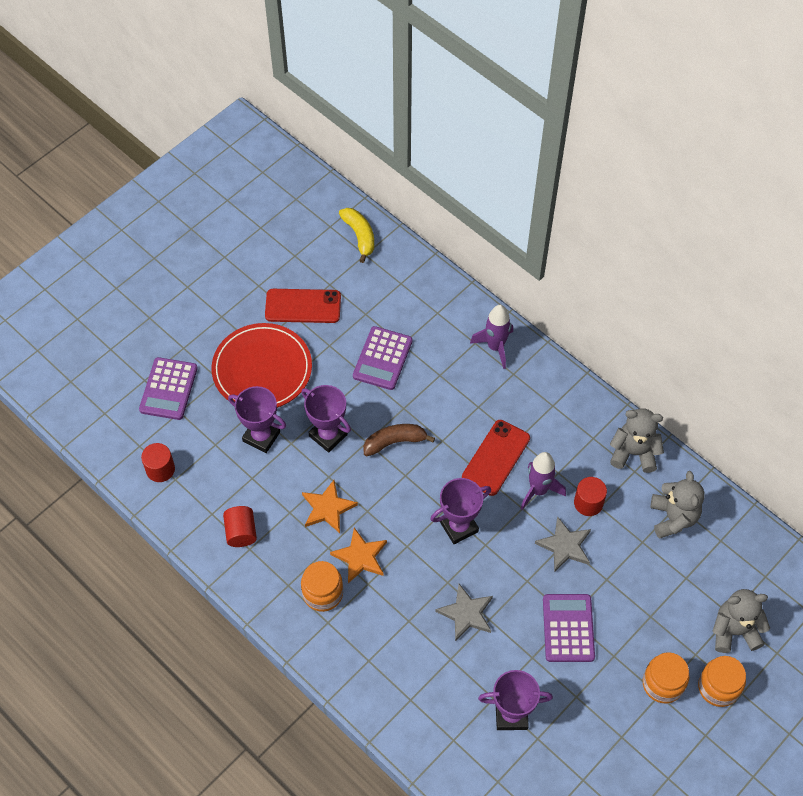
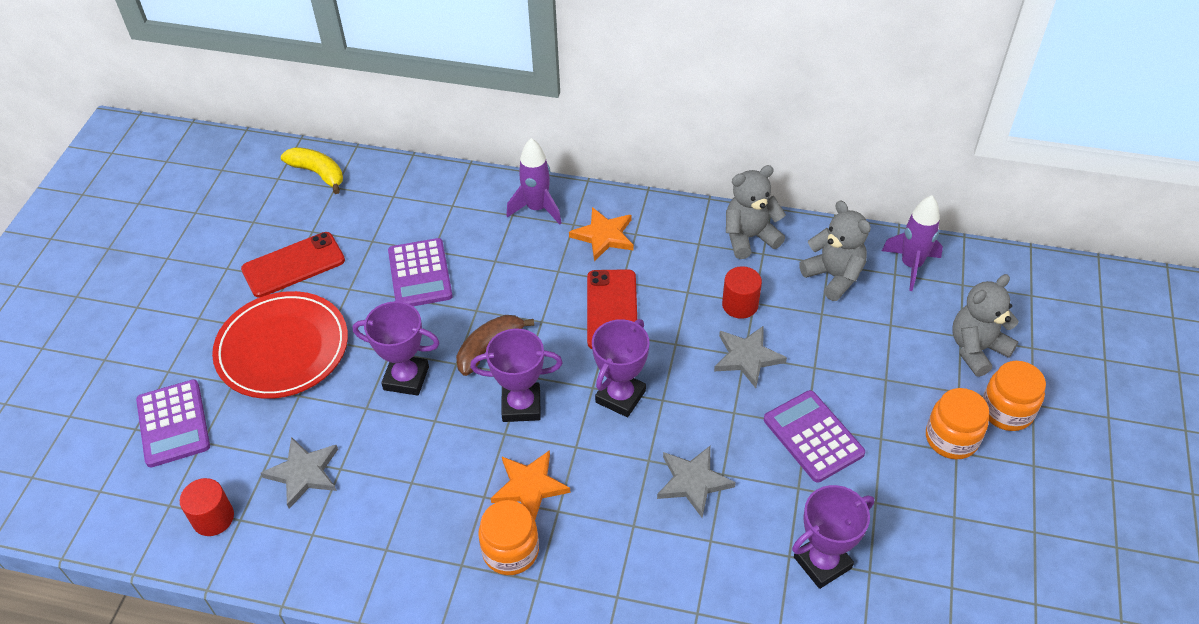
camera: 30 degrees left, 10 degrees down
(228, 468) = (304, 473): none -> grey star
(241, 532) = (363, 536): red cylinder -> none
(261, 436) = (325, 418): purple trophy -> purple trophy (521, 405)
(327, 508) = (455, 454): orange star -> orange star (604, 236)
(538, 490) = (680, 318): purple rocket -> purple rocket (911, 265)

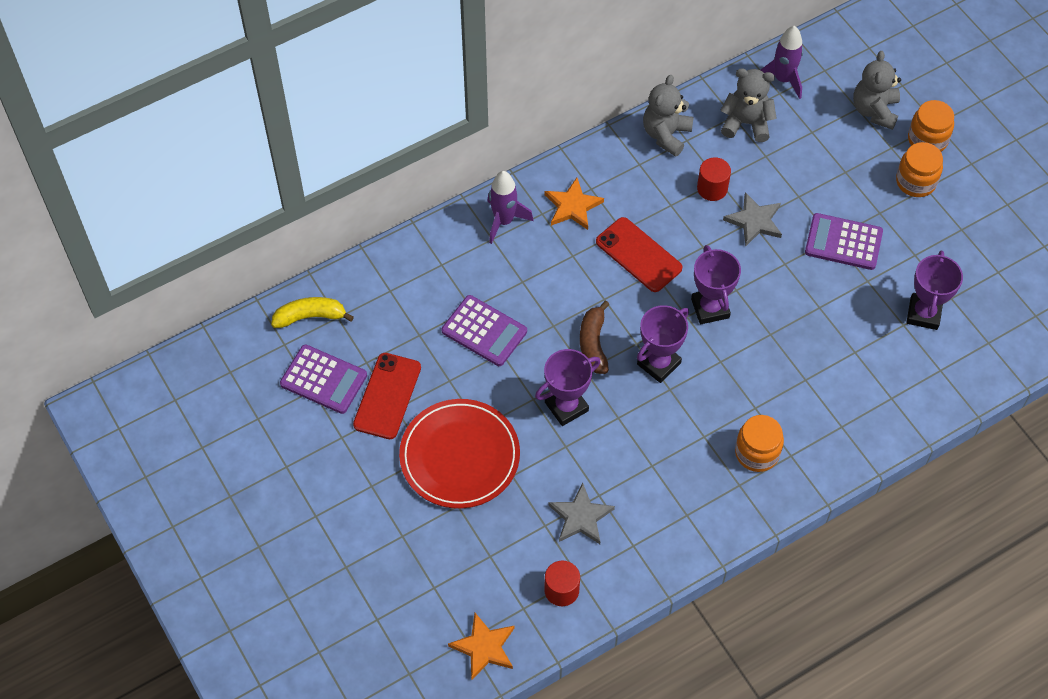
camera: 45 degrees left, 10 degrees up
(173, 423) = (455, 562): purple calculator -> purple calculator (323, 379)
(529, 486) = (722, 407): orange star -> orange star (484, 647)
(693, 481) = (809, 325): grey star -> none

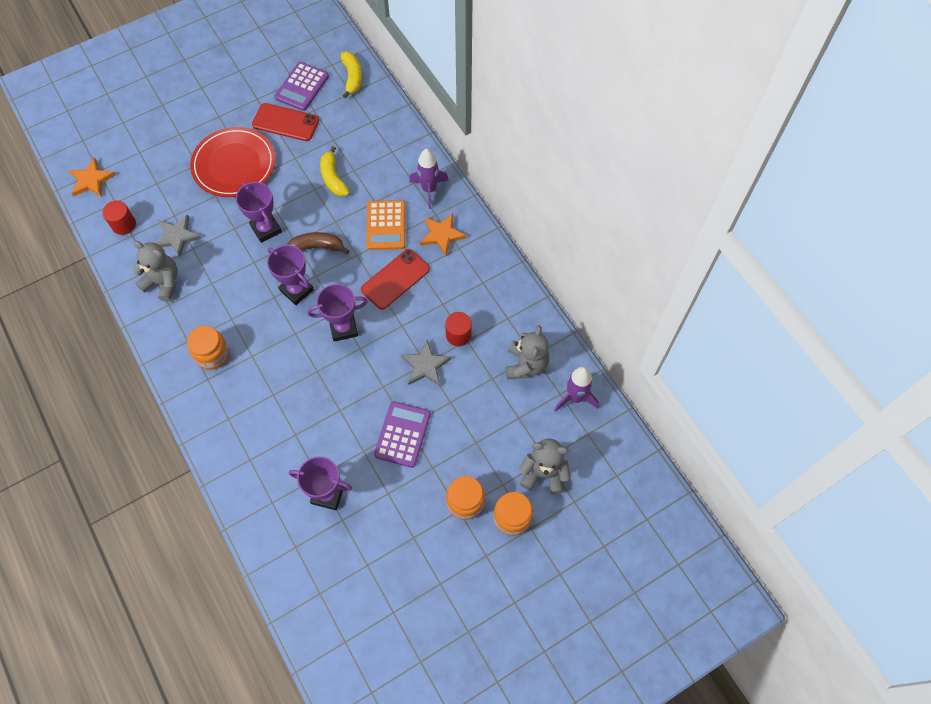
camera: 90 degrees right, 5 degrees up
(484, 331) = (333, 178): purple calculator -> yellow banana
(559, 267) = (386, 225): none -> orange calculator
(666, 135) = (512, 302): grey teddy bear -> grey teddy bear (163, 282)

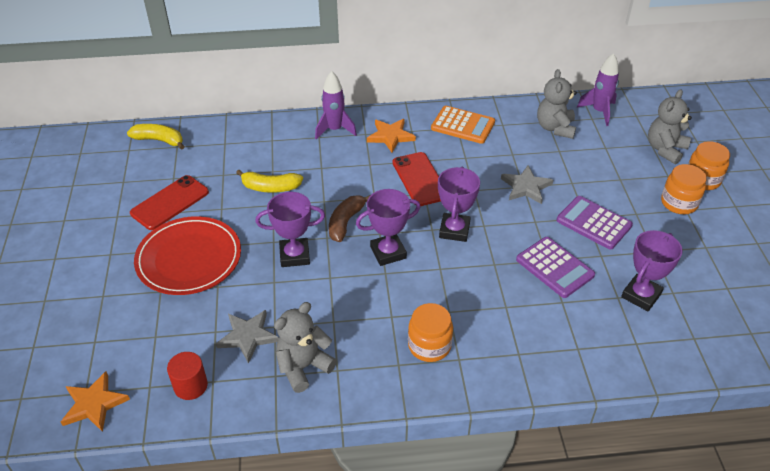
camera: 65 degrees left, 20 degrees down
(302, 87) = (136, 178): purple calculator -> purple calculator (554, 267)
(386, 225) = (354, 168): orange calculator -> orange calculator (463, 125)
(458, 335) = (504, 157): red cylinder -> none
(526, 365) = (555, 128): grey teddy bear -> grey teddy bear turned 120 degrees counterclockwise

